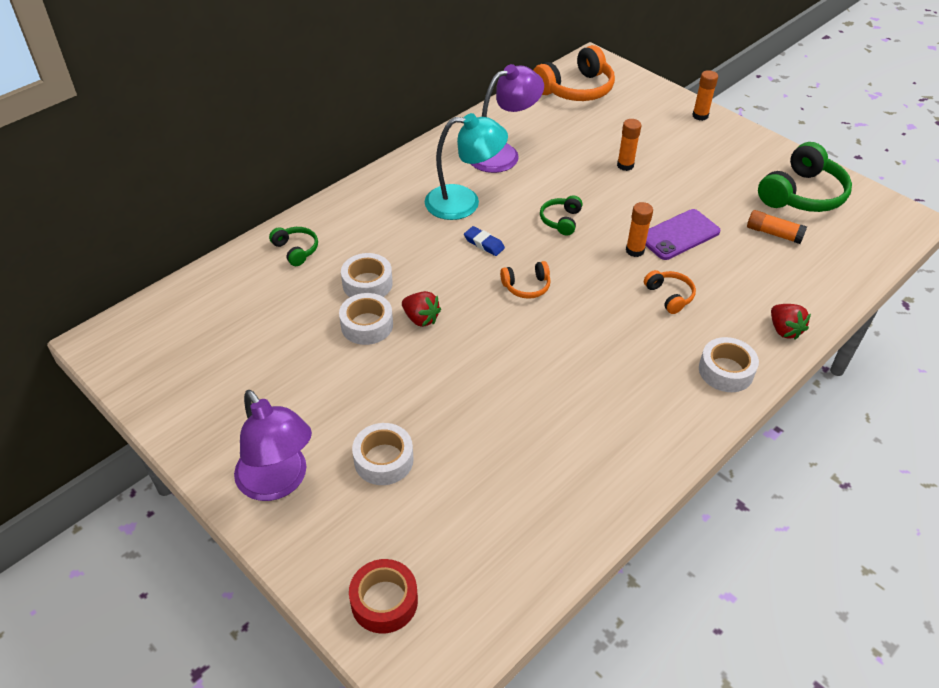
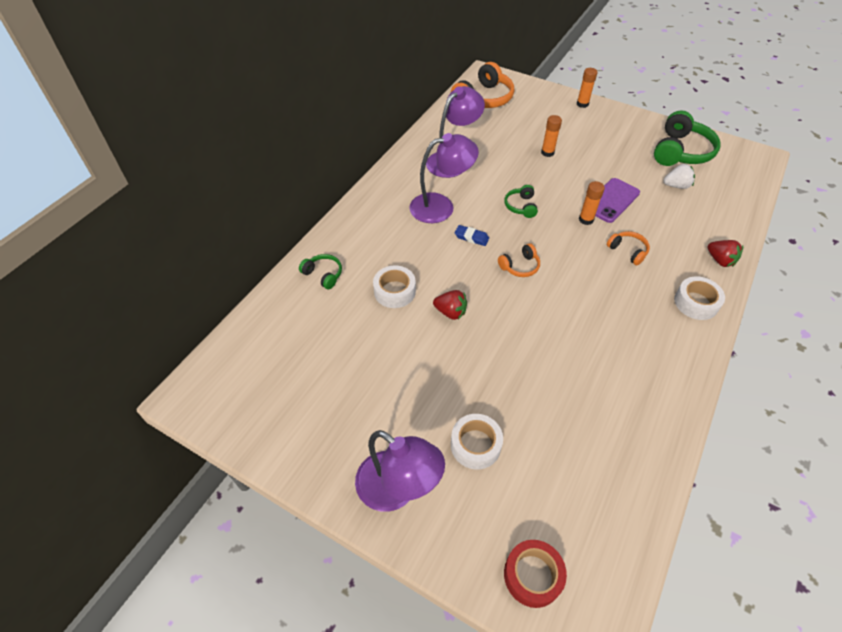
camera: 15 degrees left, 5 degrees up
(367, 325) = (410, 328): white tape -> none
(464, 203) = (441, 206): turquoise lamp -> purple lamp
(773, 233) = (676, 186): orange glue stick -> white strawberry

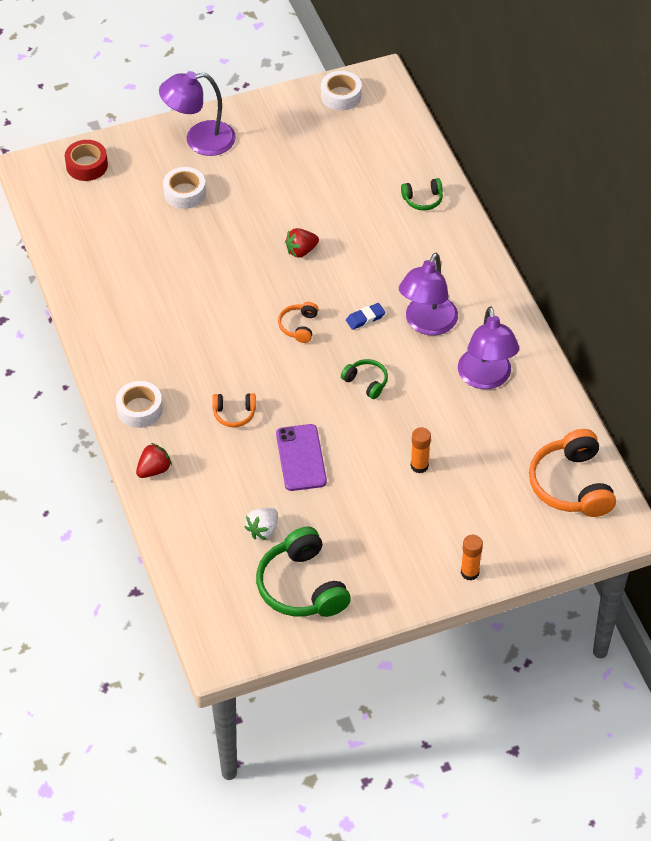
camera: 130 degrees right, 0 degrees up
(394, 291) = (358, 231): white tape -> white tape (341, 96)
(586, 219) = (299, 416): orange glue stick -> none
(720, 260) = (154, 470): red strawberry -> red strawberry turned 135 degrees clockwise

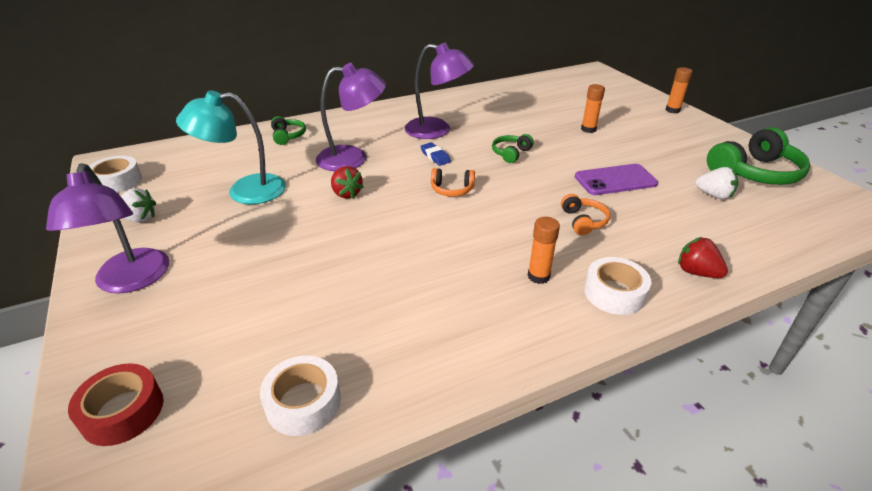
camera: 95 degrees left, 15 degrees down
(166, 367) = (538, 276): none -> orange glue stick
(185, 193) = (231, 286): white tape -> white tape (303, 402)
(278, 125) = (139, 219): none -> white strawberry
(314, 182) = (245, 191): none -> turquoise lamp
(486, 378) = (488, 108): purple lamp -> purple lamp (353, 158)
(571, 485) = (571, 83): orange headphones -> none

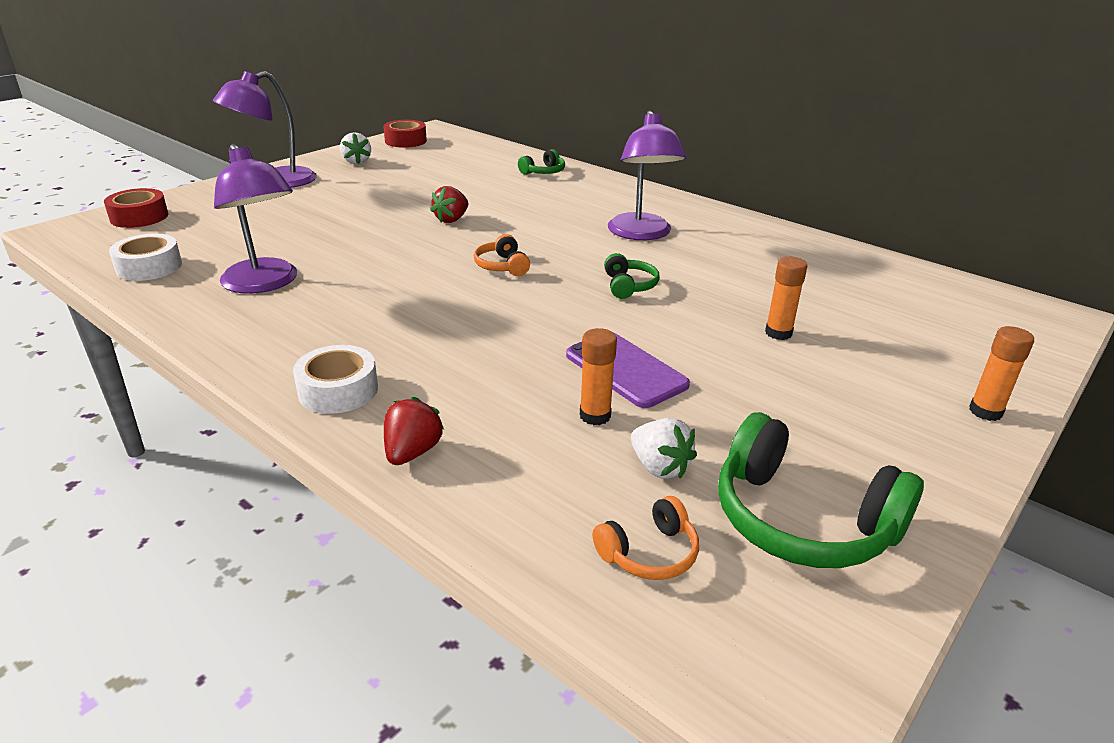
camera: 65 degrees right, 5 degrees down
(117, 181) = (405, 141): white tape -> red tape
(245, 191) = (424, 182): turquoise lamp -> none
(353, 158) = (526, 207): purple lamp -> purple lamp (264, 284)
(435, 156) = (572, 244): blue eraser -> none
(511, 153) = (629, 286): green headphones -> green headphones turned 75 degrees clockwise
(538, 276) = (352, 339): orange glue stick -> orange glue stick (595, 416)
(583, 221) = (489, 355): orange headphones -> orange headphones (649, 553)
(713, 195) = (659, 467): white strawberry -> white strawberry turned 45 degrees counterclockwise

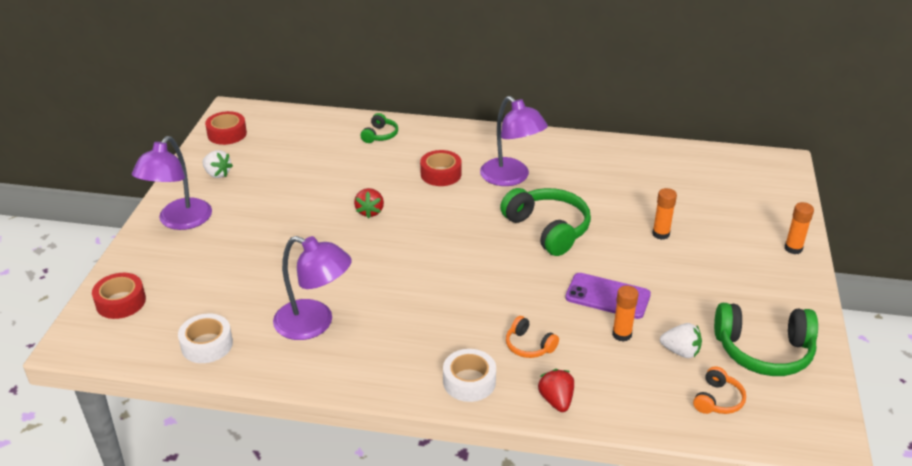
camera: 30 degrees left, 5 degrees up
(502, 266) = (454, 243): orange headphones -> orange headphones (529, 346)
(566, 212) = (441, 174): none -> red tape
(629, 286) = (548, 229): green headphones -> green headphones, size x1.98

